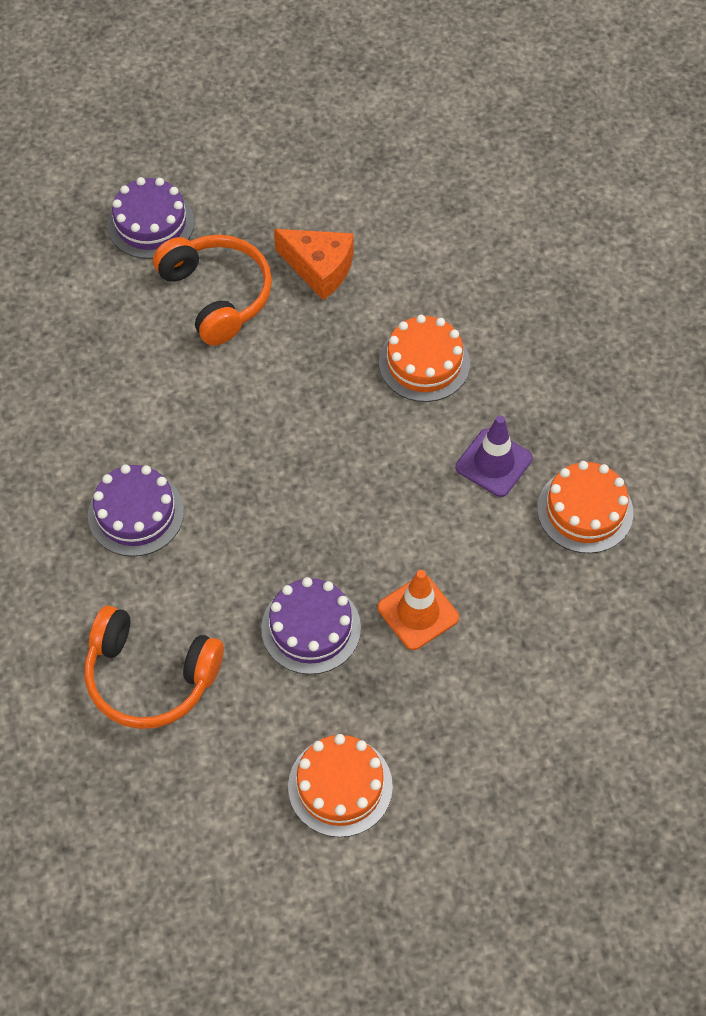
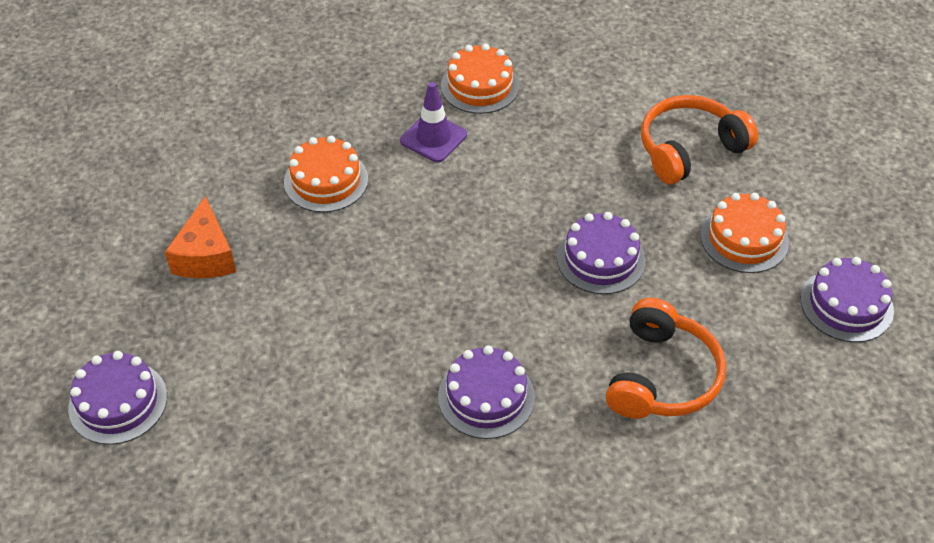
camera: 90 degrees left, 10 degrees down
(217, 295) = (225, 338): orange headphones -> orange headphones (689, 149)
(237, 888) = (846, 305): none -> purple cake
(319, 269) = (205, 256): orange cheese -> orange cheese turned 150 degrees clockwise
(418, 612) = (580, 188): orange traffic cone -> none

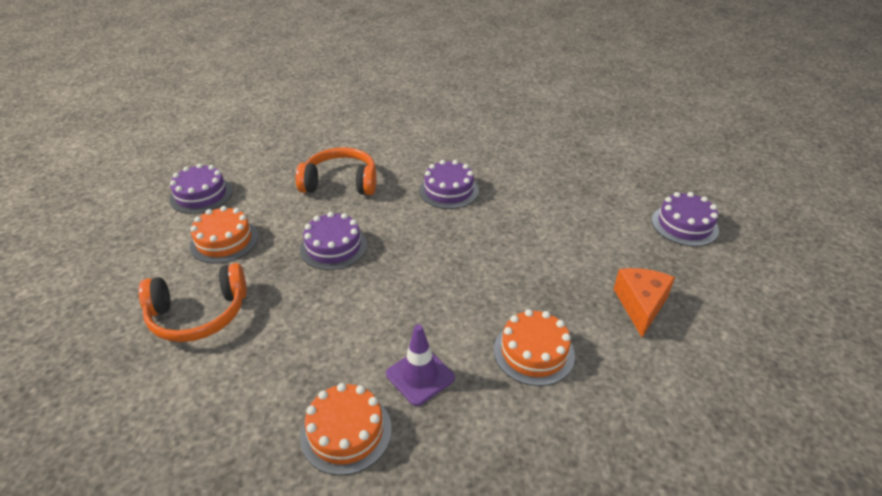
camera: 165 degrees left, 10 degrees down
(662, 376) = (341, 182): orange headphones -> orange headphones turned 60 degrees clockwise

